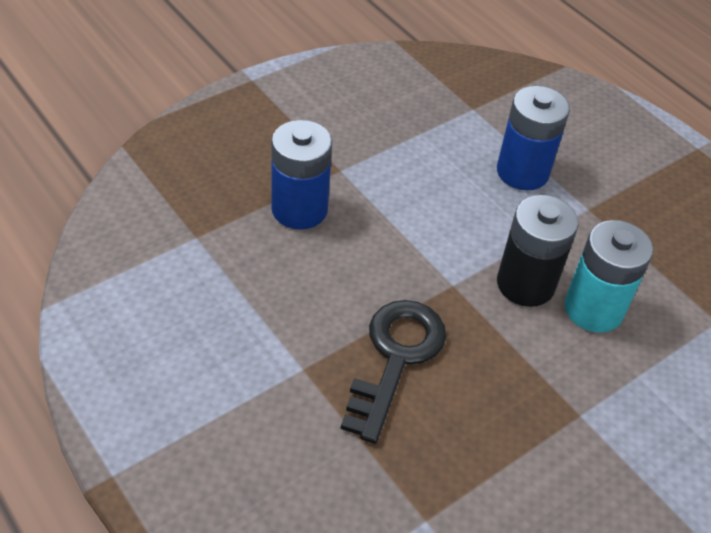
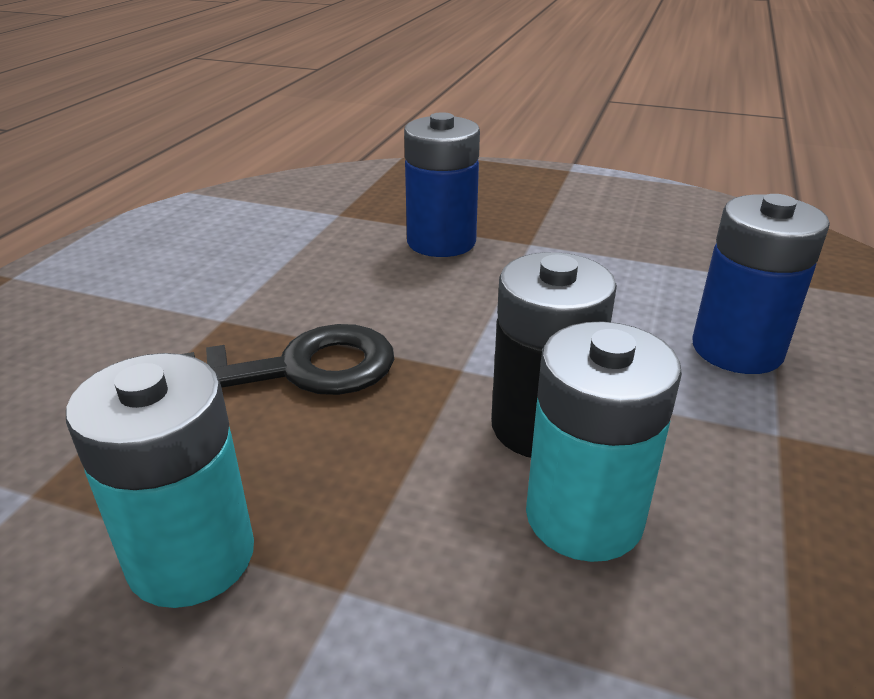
camera: 60 degrees right, 15 degrees down
(525, 462) = (191, 556): none -> turquoise battery

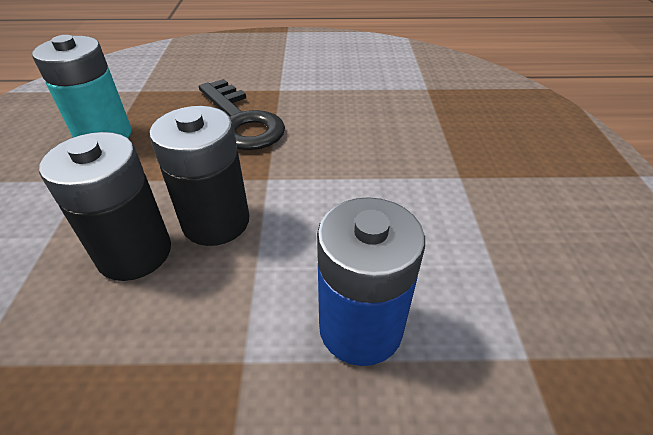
camera: 70 degrees right, 10 degrees up
(441, 242) = (422, 135): blue battery -> none
(584, 516) = (135, 253): turquoise battery -> black battery

